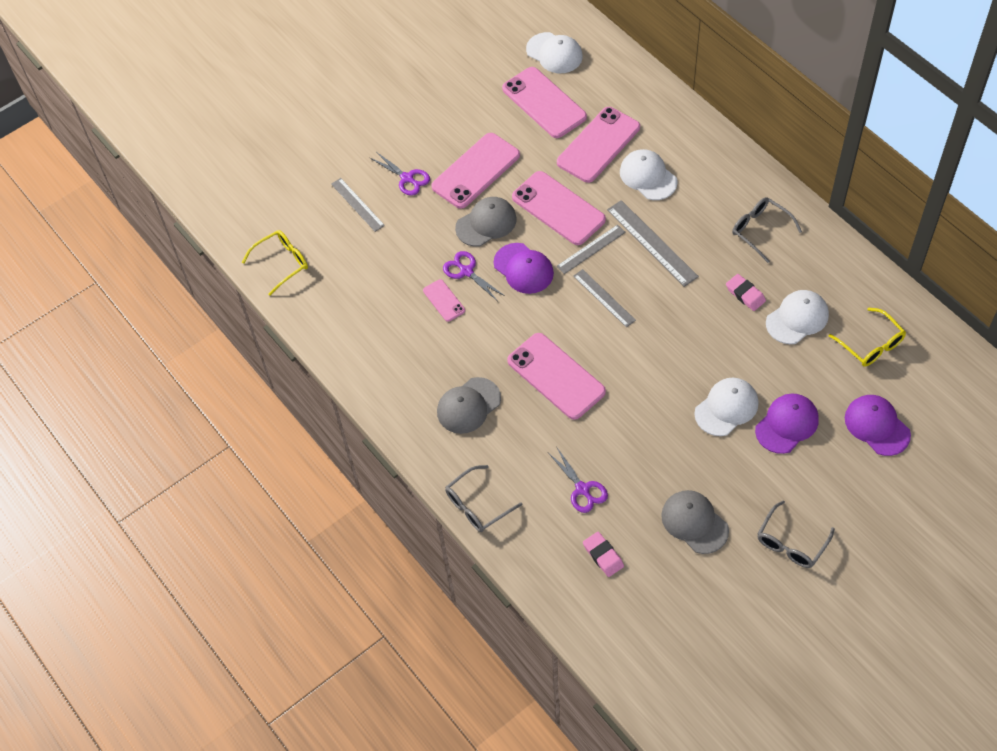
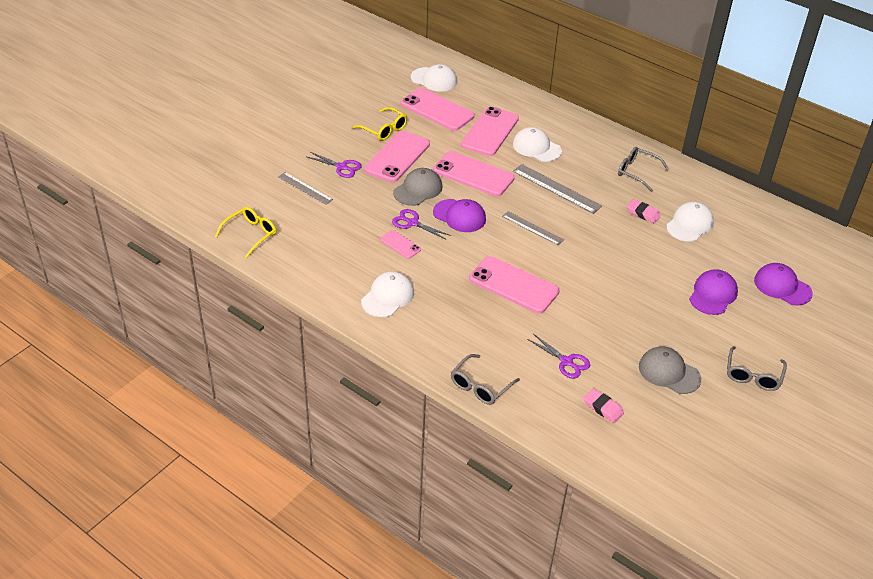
camera: 20 degrees left, 15 degrees down
(468, 406) = (447, 315): grey cap -> none
(591, 249) = (509, 197): grey ruler -> none
(726, 408) = (660, 289): white cap -> white cap (387, 297)
(871, 344) = (753, 234): yellow glasses -> yellow glasses (384, 129)

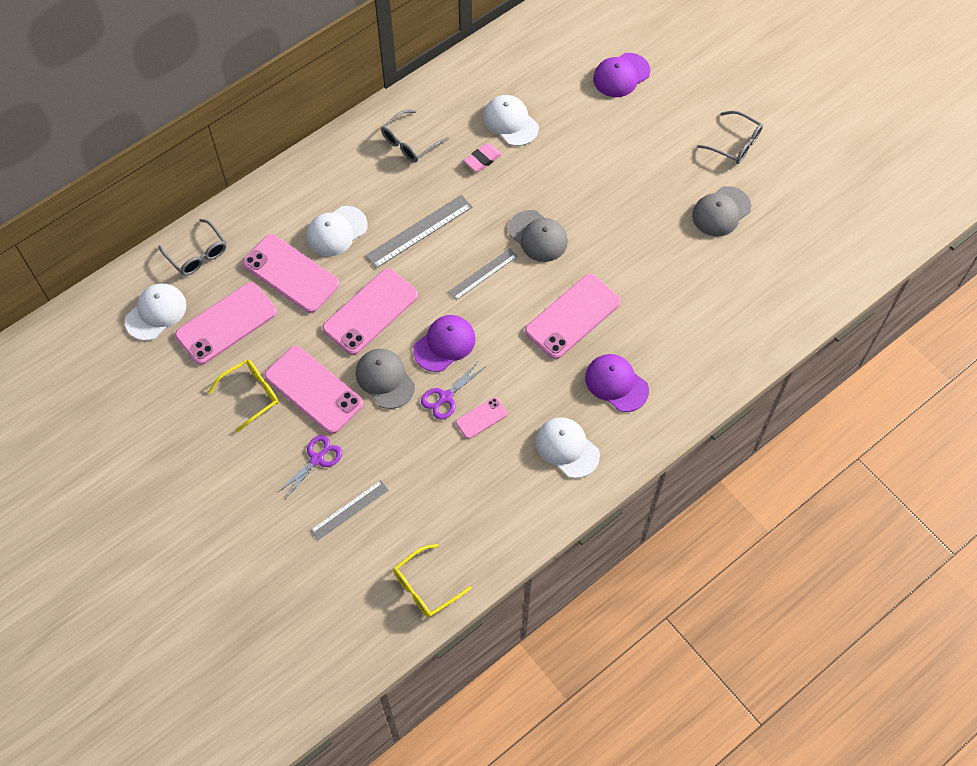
camera: 75 degrees left, 20 degrees up
(250, 234) = (425, 586): yellow glasses -> yellow glasses turned 90 degrees counterclockwise
(480, 386) = (715, 384): grey glasses -> grey glasses (197, 254)
(566, 361) = (693, 297): purple scissors -> none
(583, 255) = (538, 236): none -> grey cap
(603, 408) = (758, 282): pink eraser -> none
(713, 294) = (621, 138): purple cap -> purple cap (616, 383)

